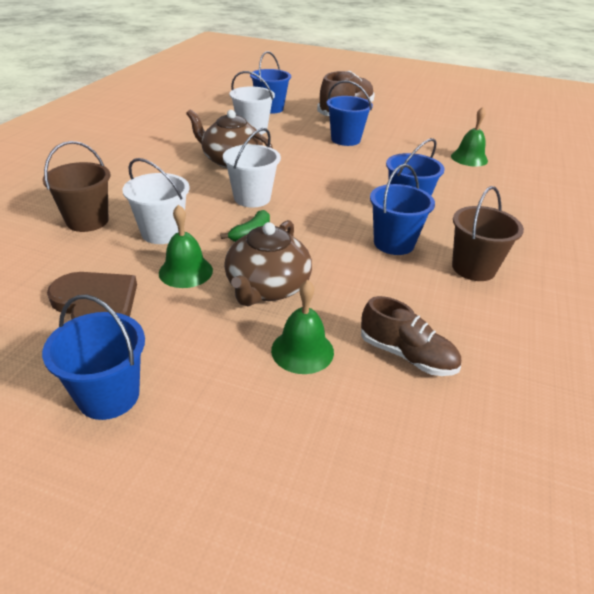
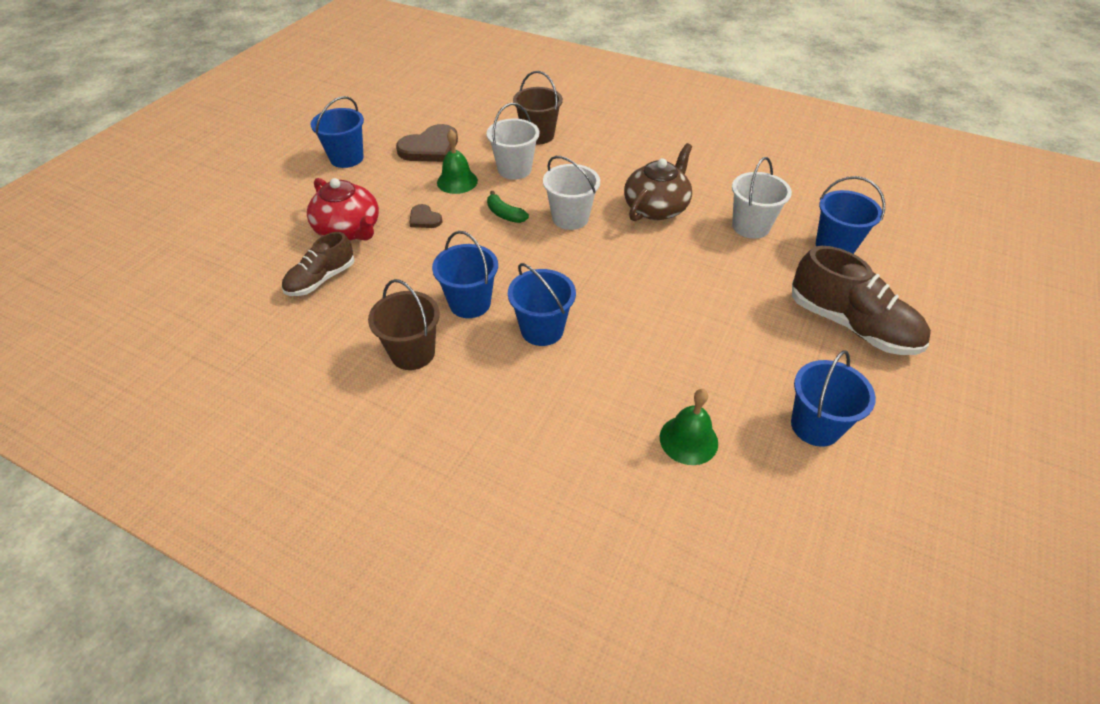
camera: 100 degrees right, 10 degrees up
(267, 287) = (424, 219): brown teapot -> brown heart
(302, 350) = (349, 230): green bell -> red teapot
(345, 139) = (735, 308): blue bucket -> blue bucket (815, 426)

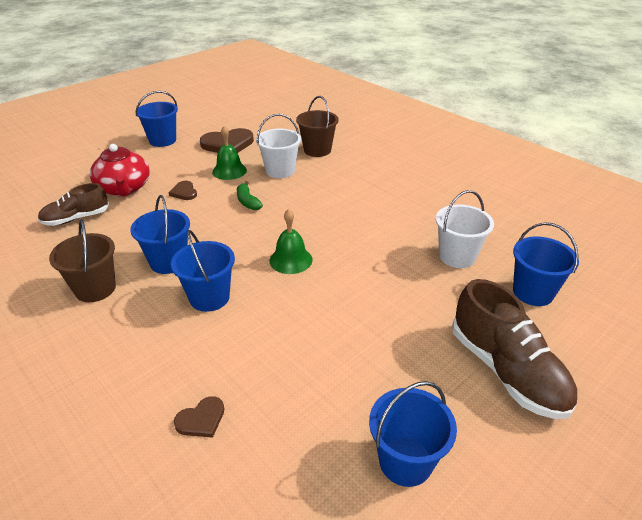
camera: 20 degrees right, 10 degrees down
(570, 218) = (298, 215): white bucket -> none
(621, 447) = (201, 419): none -> brown heart
(656, 207) = (378, 222): brown teapot -> none
(688, 440) = (268, 433): green bell -> green bell (291, 260)

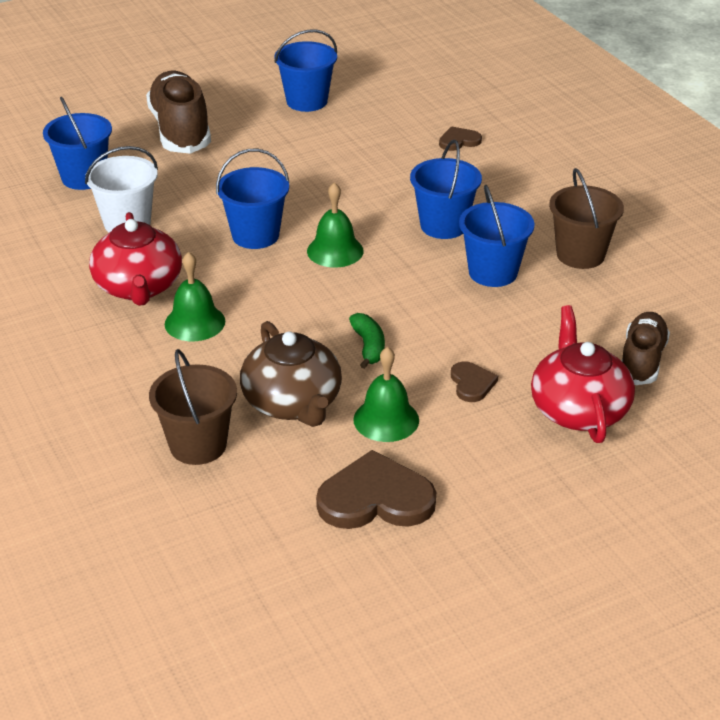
camera: 165 degrees left, 0 degrees up
(76, 218) = (642, 360): brown shoe -> brown shoe turned 60 degrees counterclockwise
(162, 140) = (520, 539): blue bucket -> blue bucket (255, 235)
(280, 171) = (293, 403): white bucket -> brown teapot
(357, 199) = (195, 322): none -> green bell
(407, 213) = (138, 287): none -> red teapot

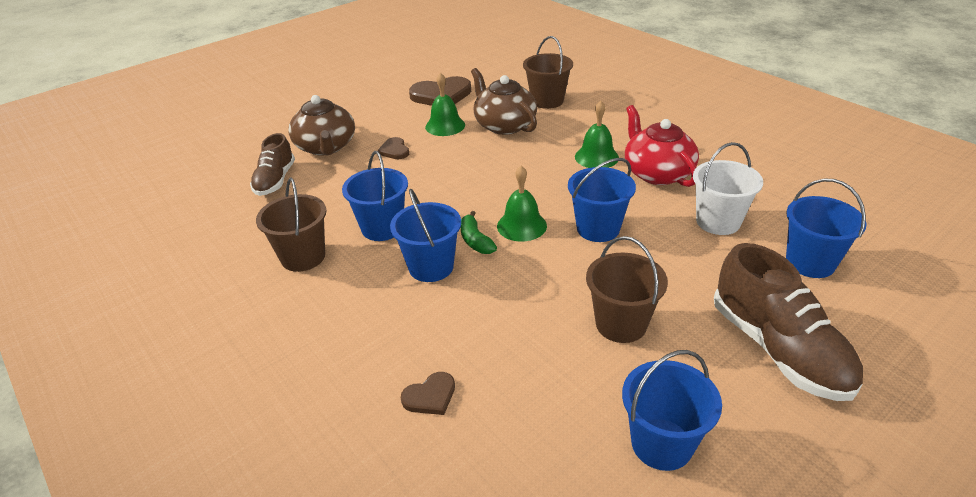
camera: 170 degrees right, 0 degrees up
(289, 160) = (621, 324): none -> brown bucket
(368, 346) = (468, 161): green banana -> green banana (475, 241)
(578, 409) = (326, 147): red teapot -> brown teapot

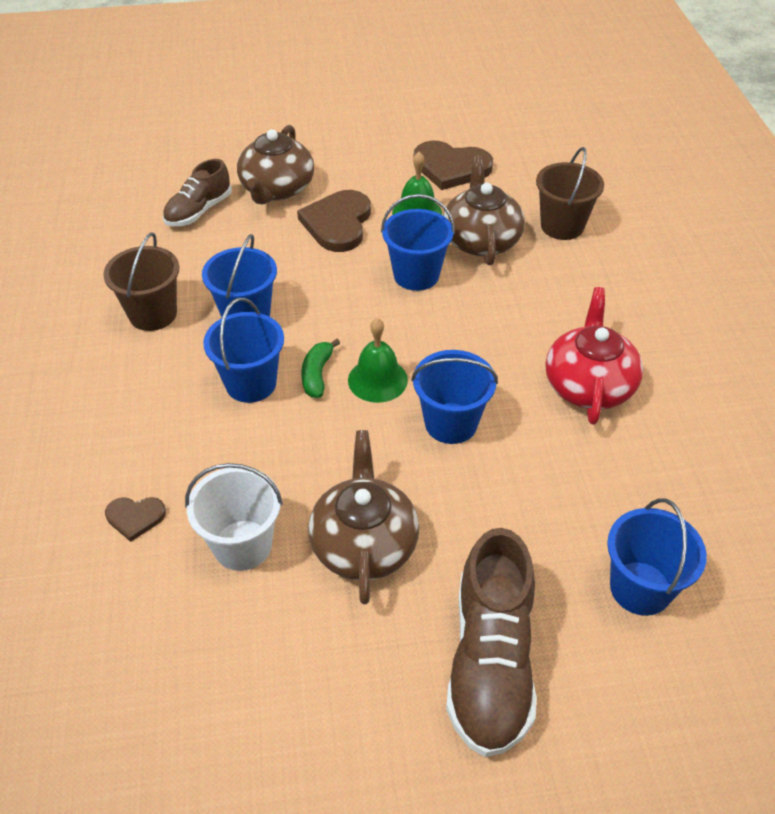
camera: 30 degrees right, 10 degrees up
(394, 150) = (338, 223): brown heart -> brown heart, size x1.94
(596, 157) = (541, 331): green bell -> none
(621, 324) = (364, 543): brown bucket -> brown teapot
(661, 444) = (279, 682): blue bucket -> blue bucket (416, 275)
(718, 222) = (591, 482): white bucket -> white bucket (242, 545)

